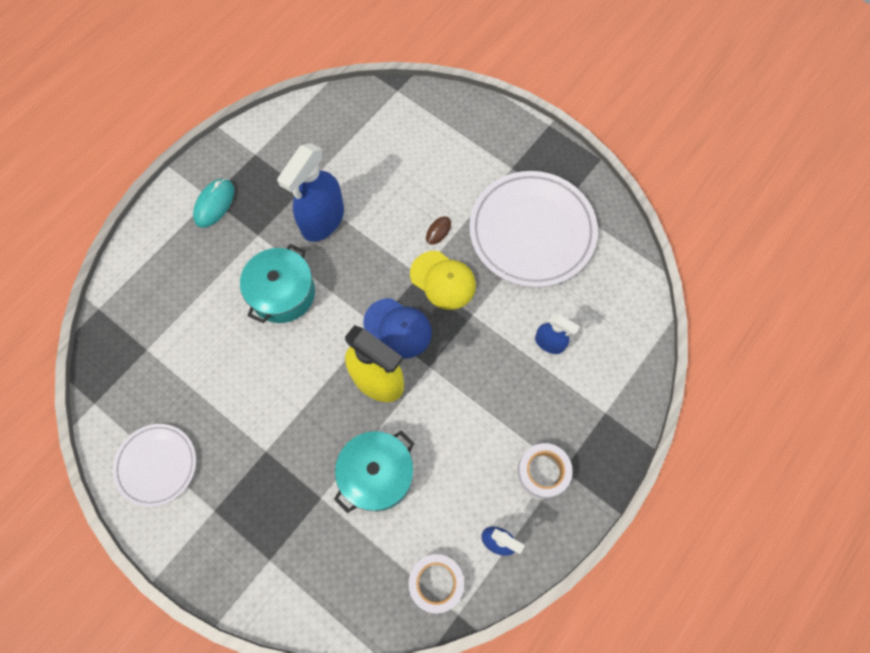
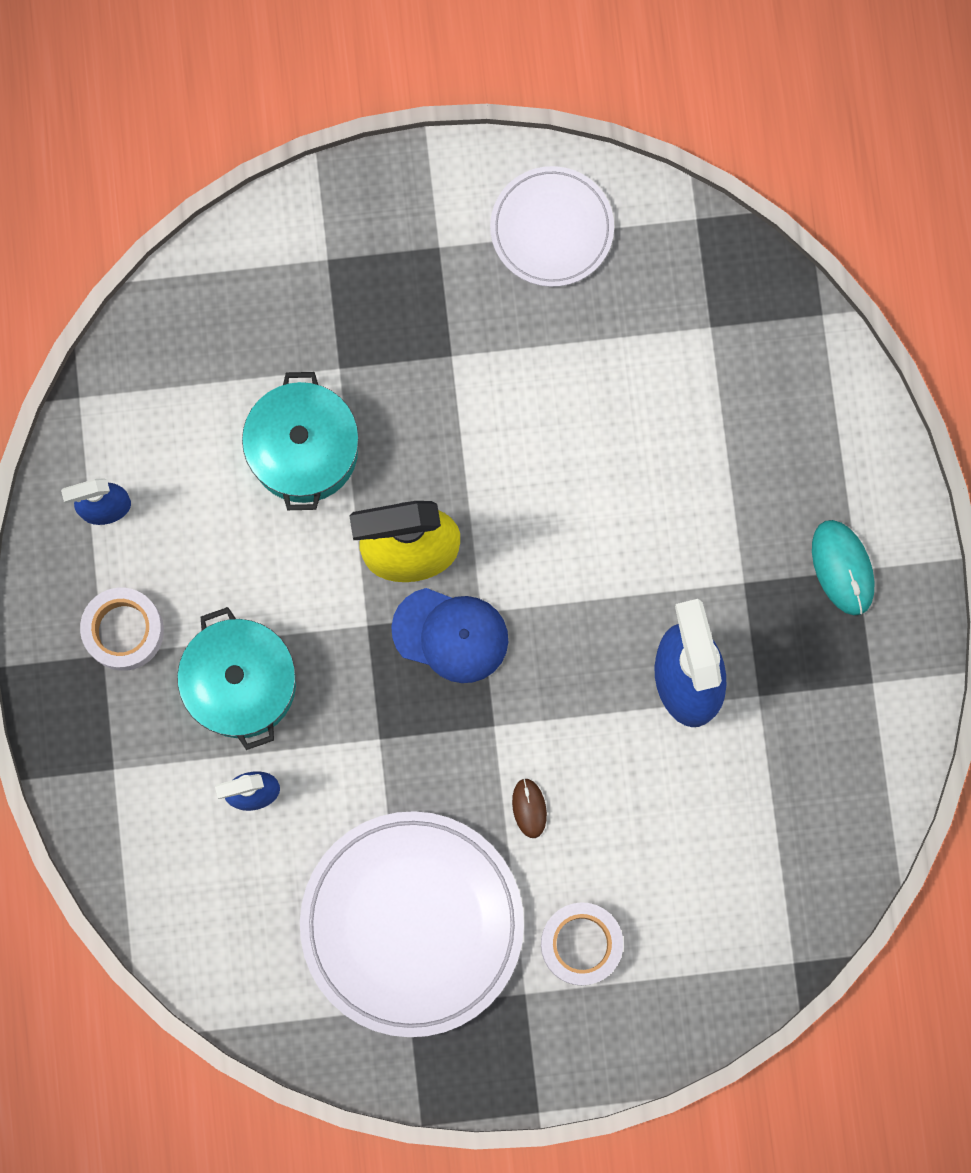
camera: 135 degrees right, 10 degrees up
(282, 293) = (631, 542): turquoise pot -> turquoise pot (241, 683)
(398, 328) = (450, 635): blue cap -> blue cap turned 150 degrees counterclockwise
(436, 583) = (131, 405): white tape -> white tape (581, 944)
(443, 280) = (458, 748): yellow cap -> none

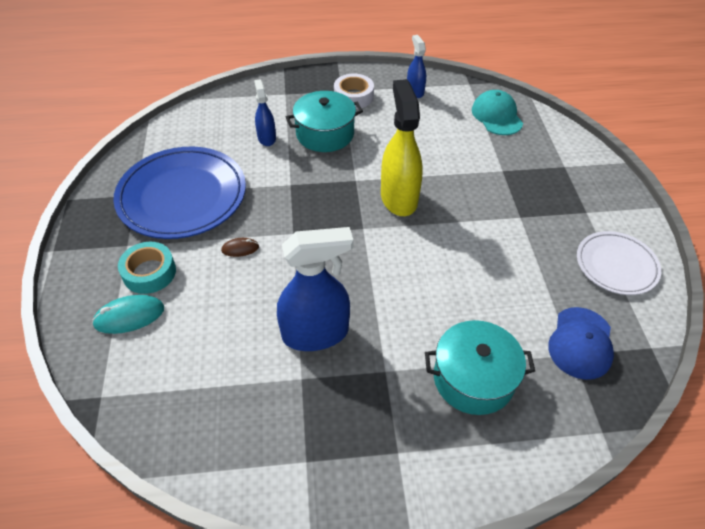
camera: 90 degrees right, 30 degrees down
(185, 357) = (497, 116): none -> turquoise cap
(303, 450) = (453, 156): turquoise pot -> turquoise pot (473, 378)
(412, 924) = (182, 196): white plate -> blue plate
(450, 635) = (349, 214): blue cap -> blue cap (581, 343)
(581, 944) = (149, 272): white tape -> turquoise tape
(842, 568) = (399, 441): turquoise mouse -> turquoise mouse (129, 316)

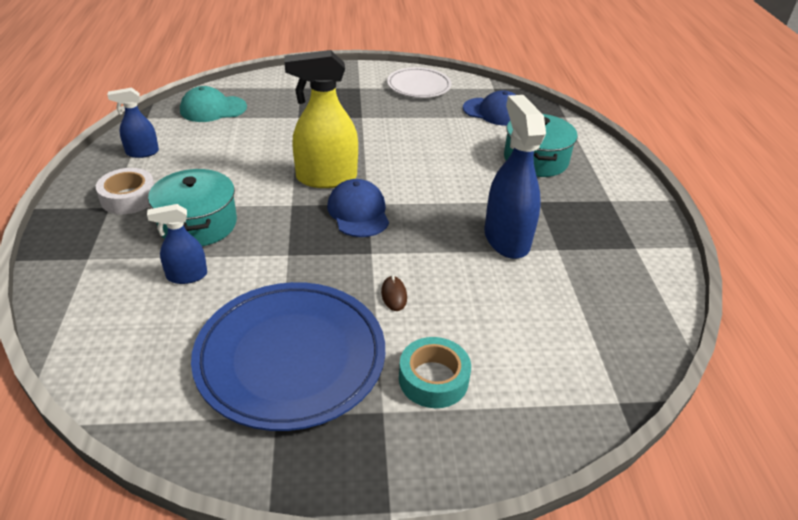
camera: 90 degrees left, 10 degrees down
(129, 316) = (505, 391): turquoise mouse -> none
(349, 222) = (358, 212): none -> blue cap

